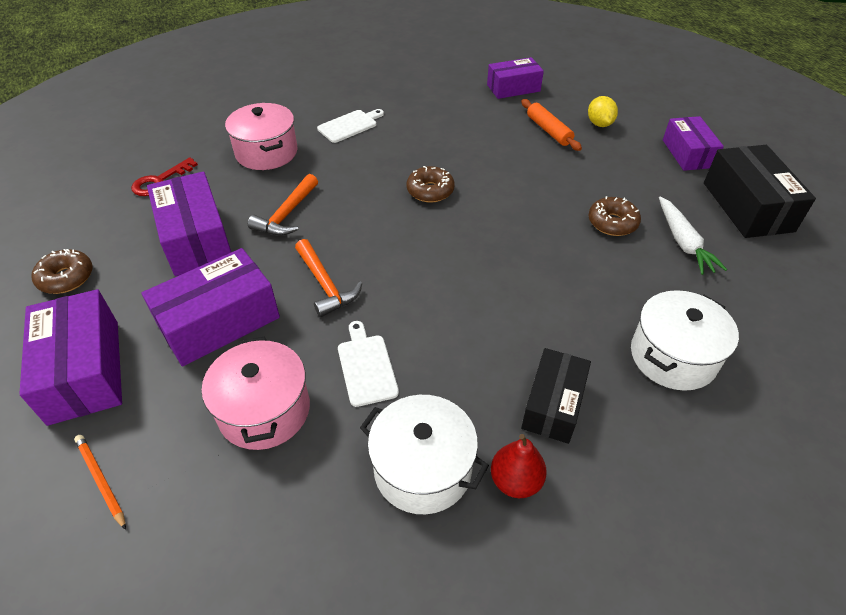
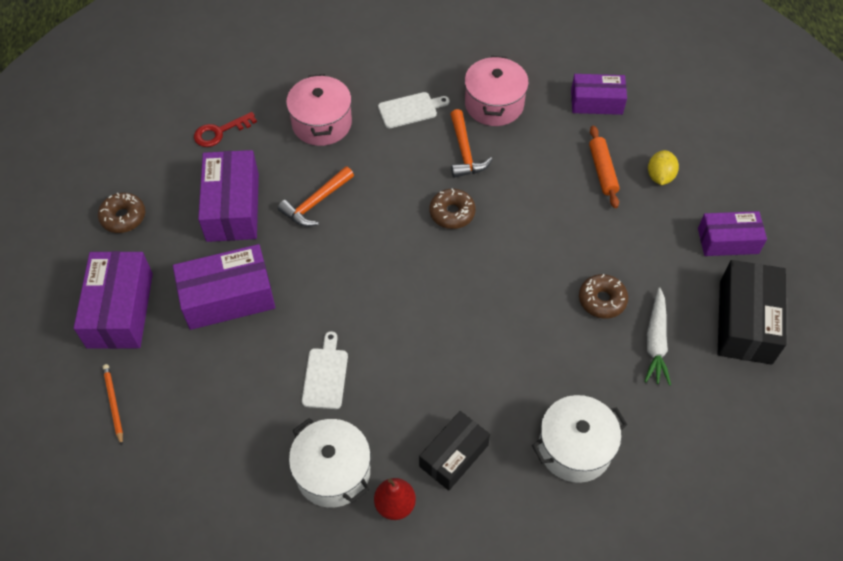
camera: 20 degrees right, 10 degrees up
(264, 410) = (238, 387): pink pot -> pink pot (494, 104)
(325, 285) = (322, 288): orange hammer -> orange hammer (464, 152)
(687, 153) = (728, 241): purple box -> purple box turned 75 degrees clockwise

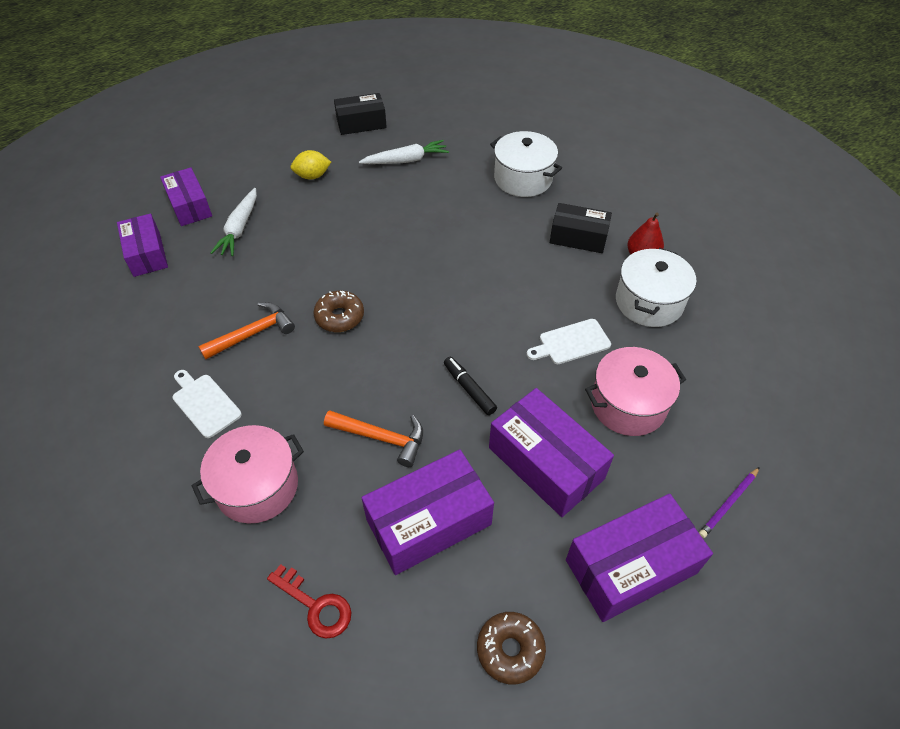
camera: 115 degrees left, 5 degrees down
(114, 404) = (728, 503): orange pencil -> purple pencil
(324, 275) = (469, 389): none -> black marker
(494, 104) = (173, 331): pink pot -> pink pot (628, 405)
(602, 171) = (239, 228): orange rolling pin -> white carrot
(602, 300) = (384, 195): brown donut -> none
(660, 176) = (232, 193): yellow lemon -> yellow lemon (312, 176)
(728, 241) = (287, 144): purple box -> purple box (189, 206)
(745, 322) = (361, 123): black box -> black box, size x0.66

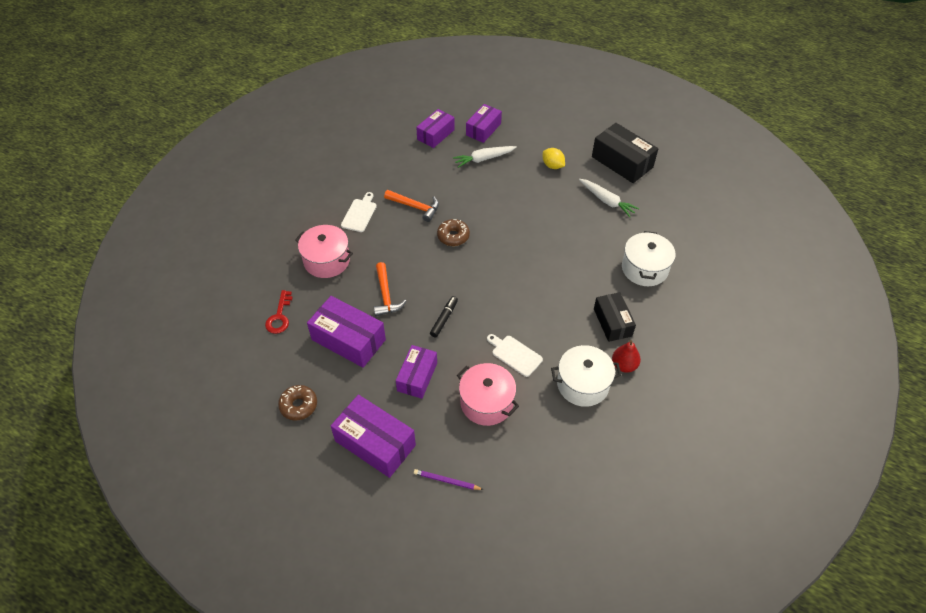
camera: 60 degrees right, 0 degrees up
(361, 123) = (622, 162): black box -> black box, size x1.50
(546, 463) = (417, 377): purple box -> purple box, size x0.66

